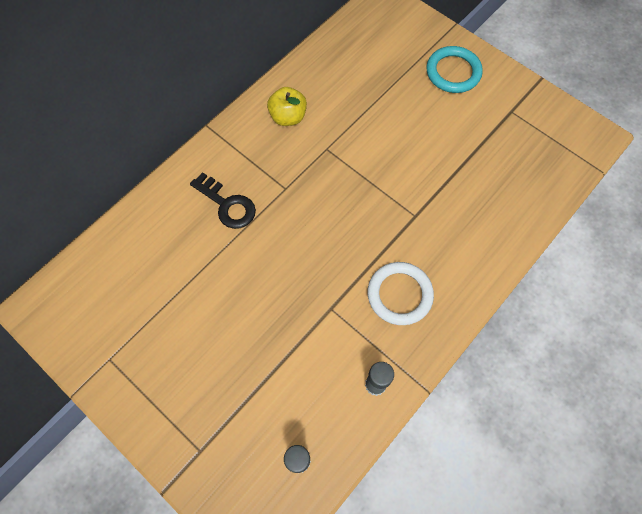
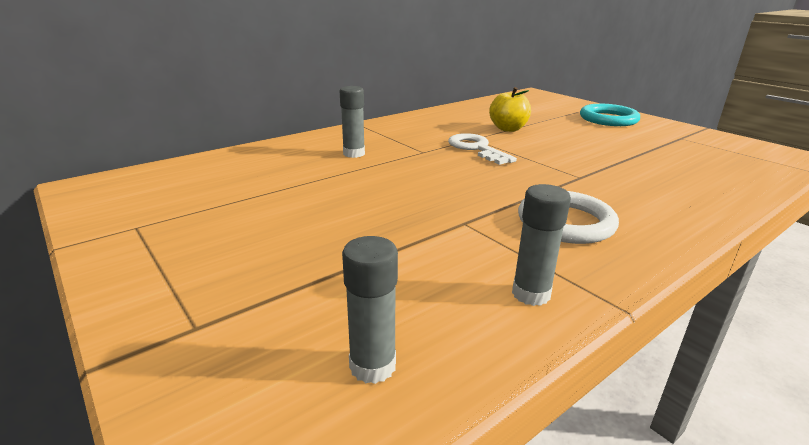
camera: 10 degrees right, 40 degrees down
(227, 205) = (354, 154): black key -> grey glue stick
(288, 117) = (435, 124): yellow apple -> yellow apple (508, 129)
(331, 173) = (476, 148): none -> white key

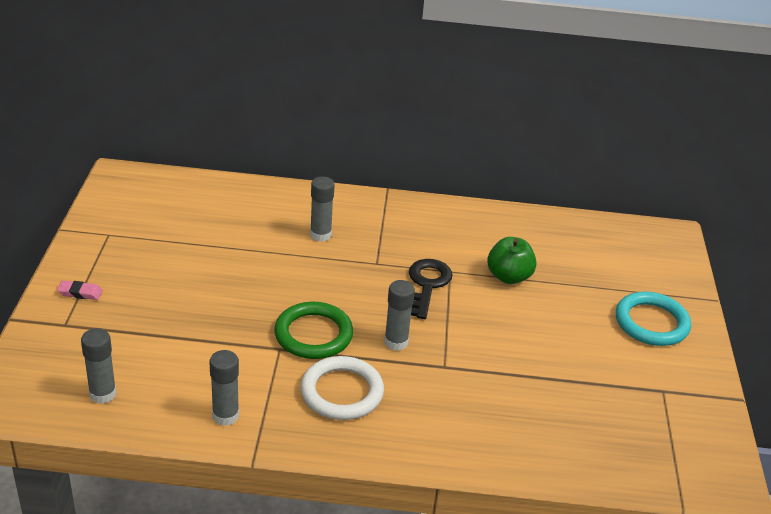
camera: 40 degrees right, 10 degrees up
(172, 287) = (80, 293): none -> pink eraser
(468, 202) = (313, 334): none -> green ring
(476, 148) = (426, 285): white key -> black key
(508, 129) = (509, 276): yellow apple -> green apple
(527, 180) = (396, 342): none -> grey glue stick

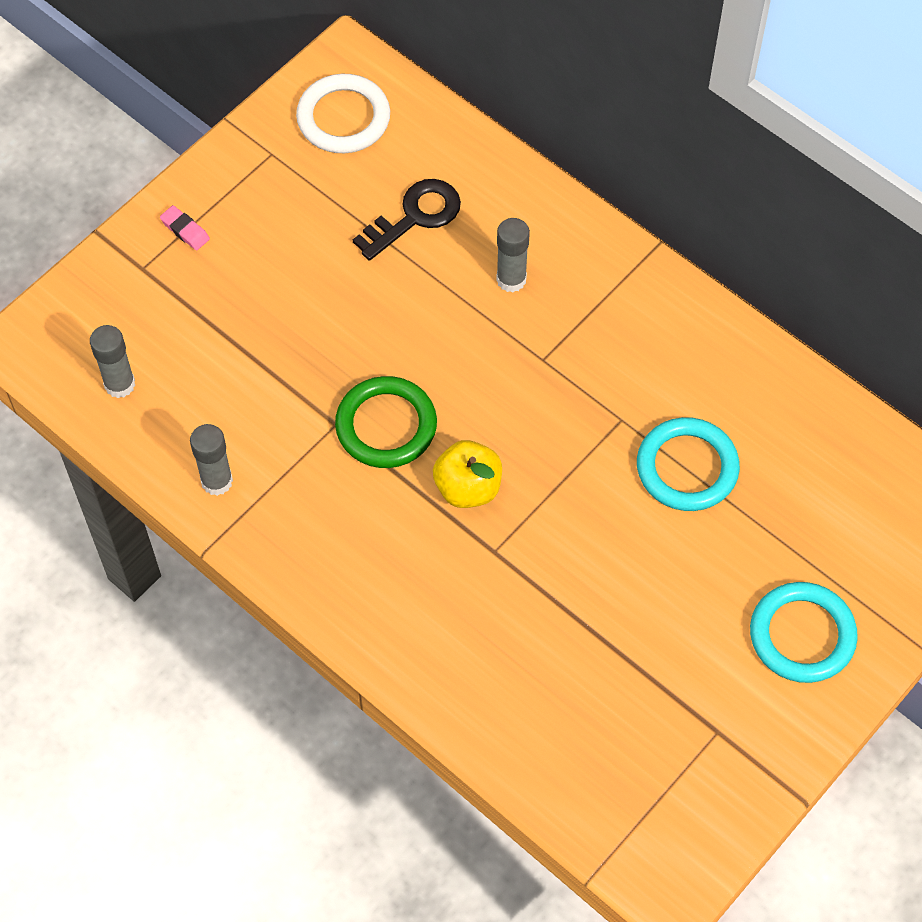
camera: 40 degrees right, 25 degrees up
(342, 392) = (355, 520): white ring -> white ring (343, 118)
(396, 342) = (468, 487): grey glue stick -> yellow apple
(426, 285) = (573, 426): black key -> black key (415, 217)
(509, 276) = (687, 467): green apple -> turquoise ring

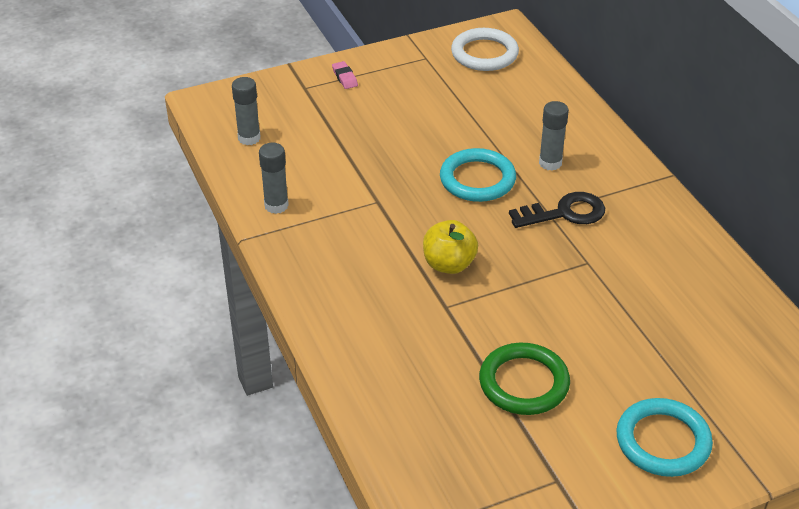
camera: 25 degrees right, 20 degrees down
(386, 426) = (412, 213): green ring -> green ring (524, 383)
(415, 217) = (502, 113): black key -> black key (564, 213)
(687, 467) = (623, 306): turquoise ring -> turquoise ring (477, 179)

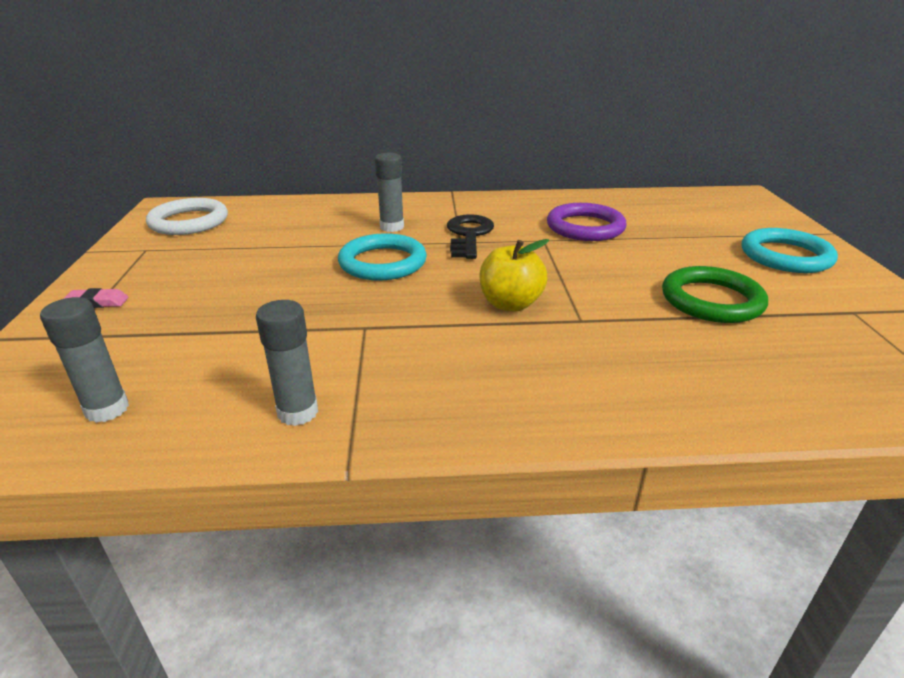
camera: 70 degrees left, 10 degrees down
(638, 286) = (585, 227): none -> purple ring

